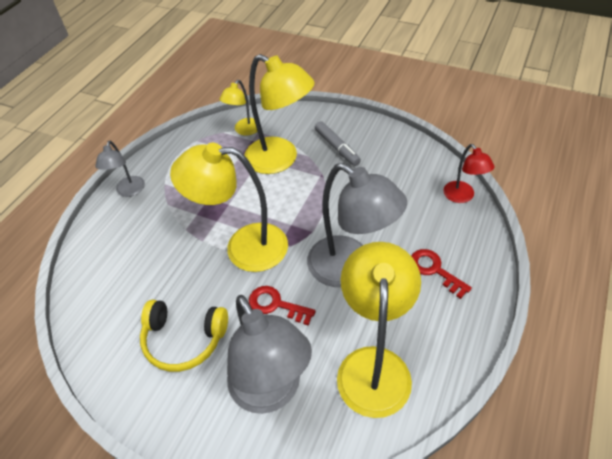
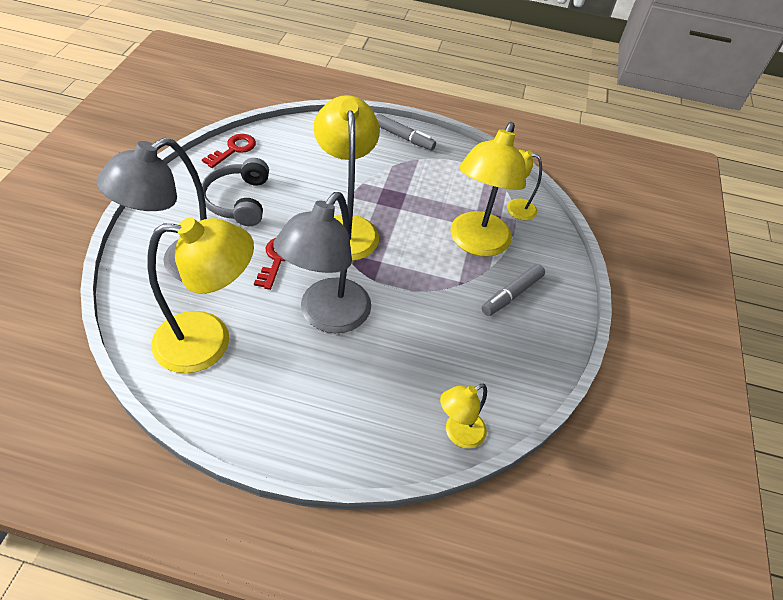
camera: 70 degrees right, 0 degrees up
(129, 191) = (403, 137): grey lamp -> grey marker
(184, 339) = (238, 201): yellow headphones -> grey headphones
(434, 270) = (332, 398): red key -> red key (233, 149)
(462, 197) = (458, 434): red lamp -> yellow lamp

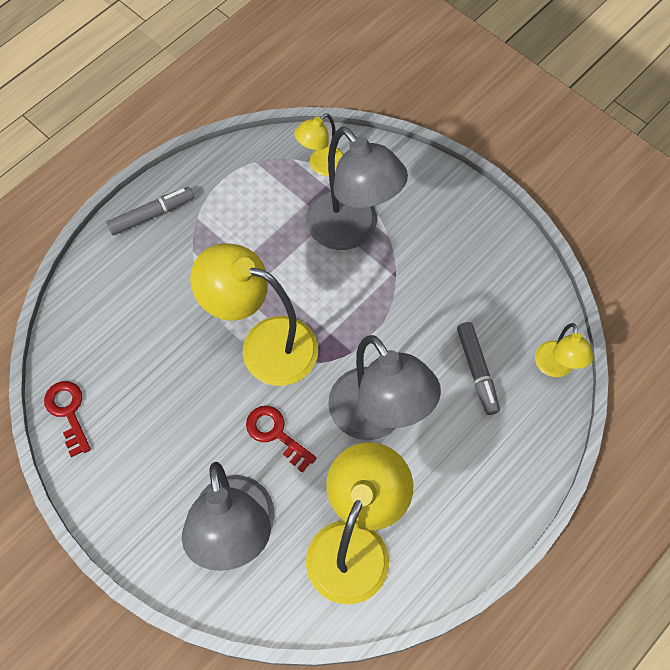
camera: 55 degrees left, 15 degrees up
(238, 201) = (163, 440): grey headphones -> none
(476, 243) = (351, 231): yellow lamp -> grey lamp
(512, 294) = (430, 236): grey marker -> grey marker (477, 370)

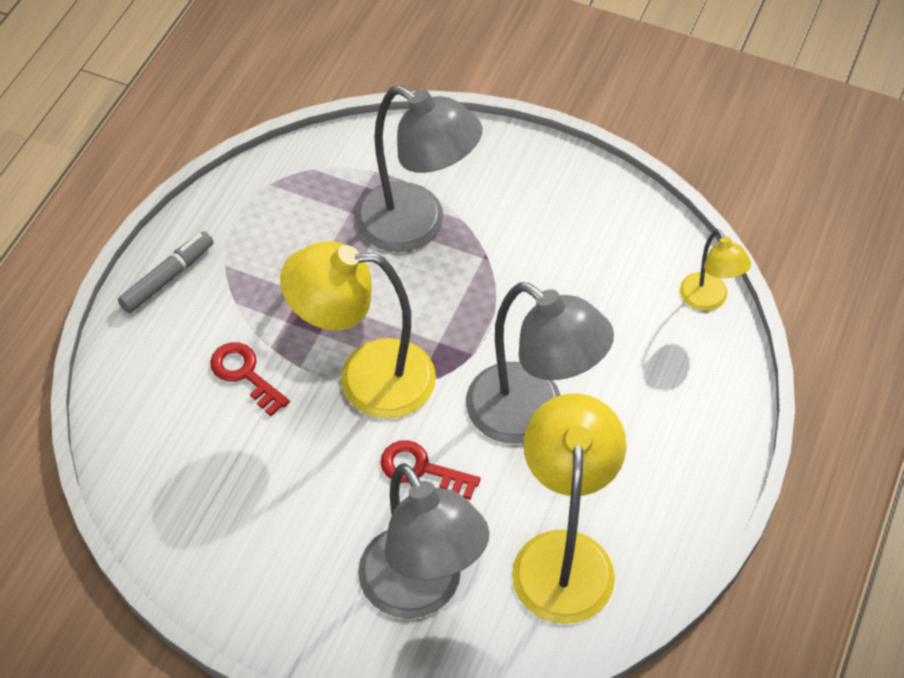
camera: 20 degrees left, 10 degrees down
(68, 412) = (158, 526): red key -> red key (245, 374)
(321, 166) = (351, 167): yellow lamp -> none
(477, 370) = (623, 330): grey marker -> none

